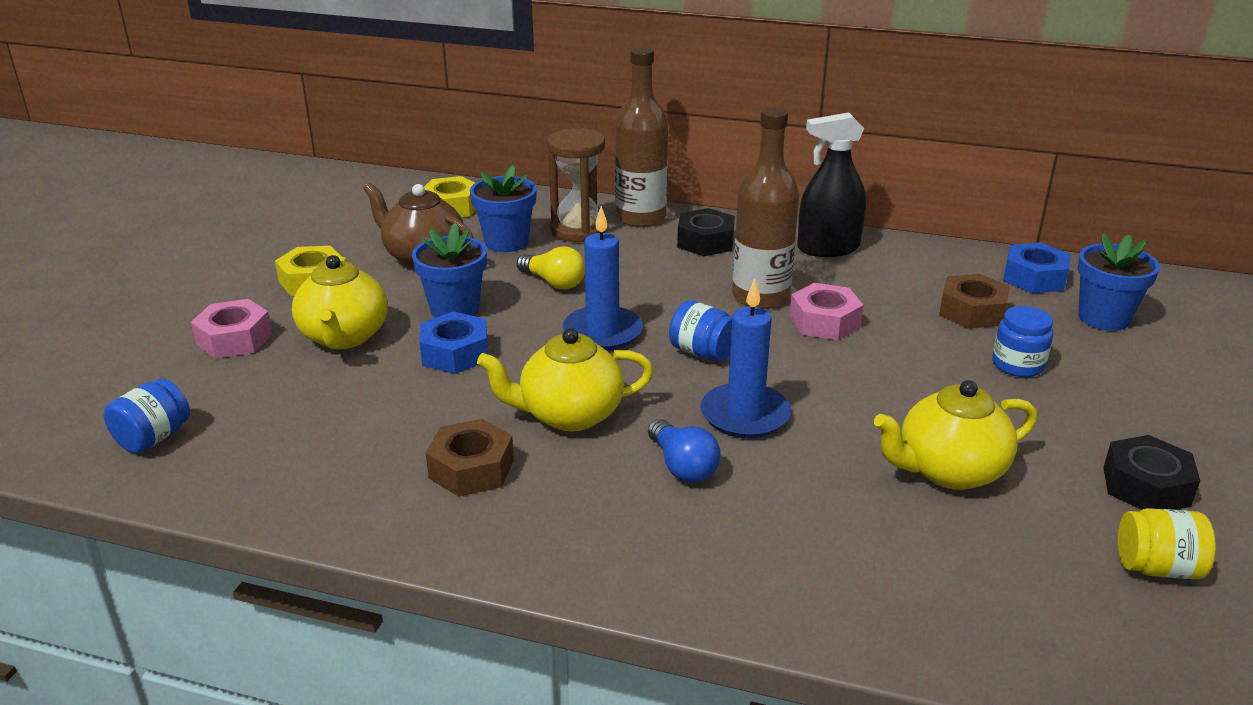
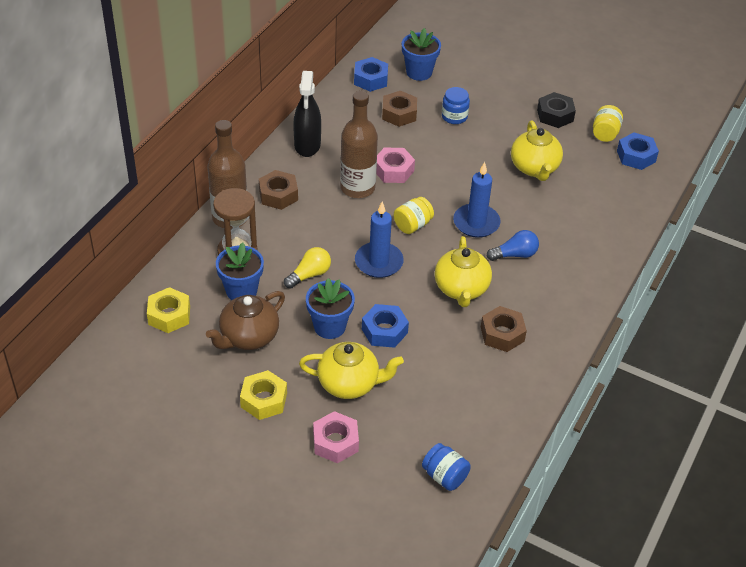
camera: 80 degrees left, 15 degrees up
(703, 352) = (412, 225): blue jar -> yellow jar
(705, 242) = (278, 195): black nut -> brown nut
(1121, 628) = (636, 156): none -> blue nut

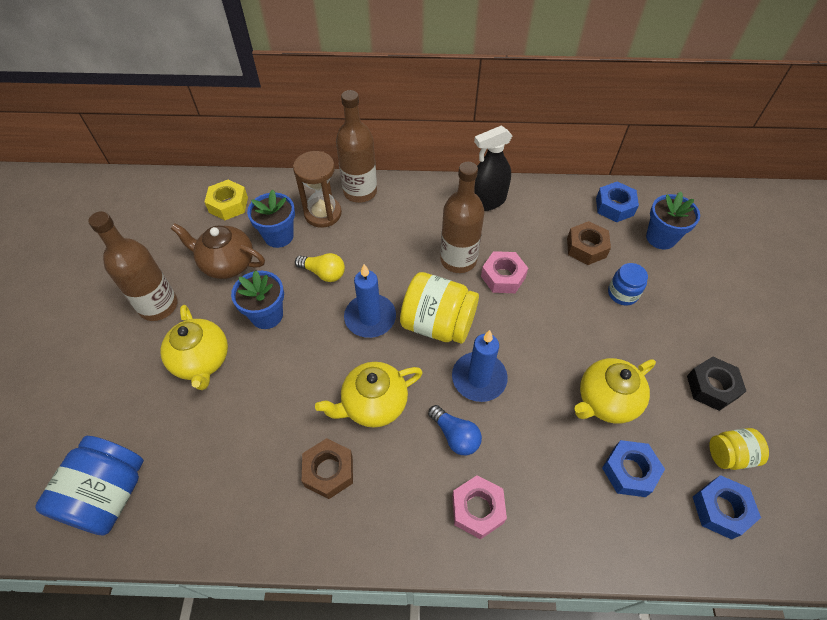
camera: 65 degrees right, 10 degrees up
(264, 400) = (158, 306): yellow nut -> brown bottle
(278, 195) = (409, 209): brown nut -> none
(335, 442) = (126, 380): pink nut -> pink nut (477, 509)
(384, 331) = (282, 360): blue nut -> blue nut (629, 471)
(412, 225) = (438, 324): yellow jar -> yellow jar, size x1.80
(444, 476) = (108, 495): blue jar -> blue jar, size x1.80

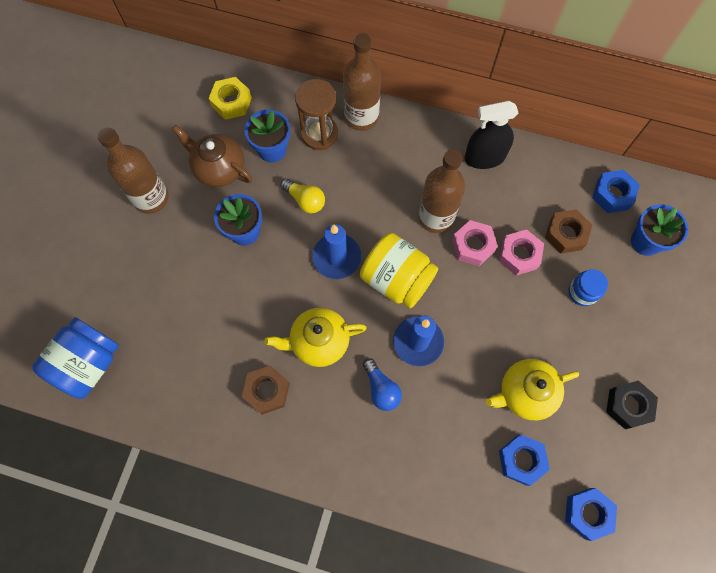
camera: 15 degrees right, 15 degrees up
(202, 361) = (180, 263): yellow teapot -> none
(477, 509) = (381, 456): pink nut -> pink nut (519, 255)
(729, 455) = (616, 470): yellow jar -> none

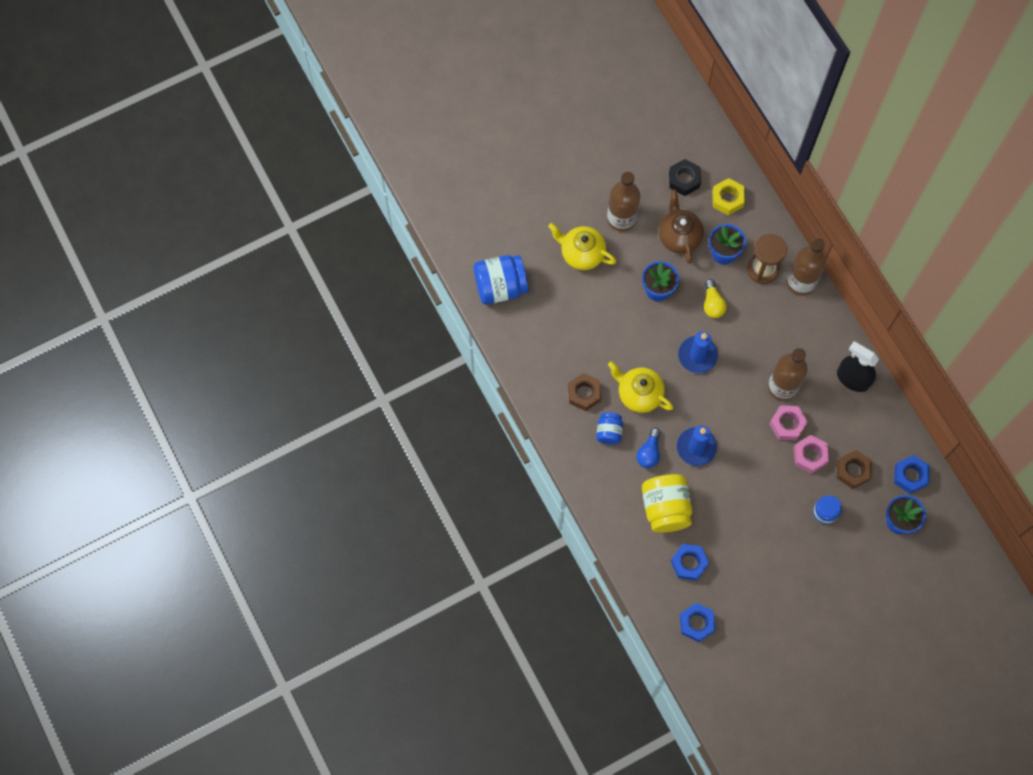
camera: 45 degrees right, 0 degrees up
(325, 405) = (609, 432): none -> blue jar
(397, 279) = (720, 401): yellow jar -> yellow jar (665, 508)
(525, 393) = (729, 532): yellow teapot -> yellow teapot (581, 253)
(628, 406) = (781, 595): black nut -> black nut (684, 180)

